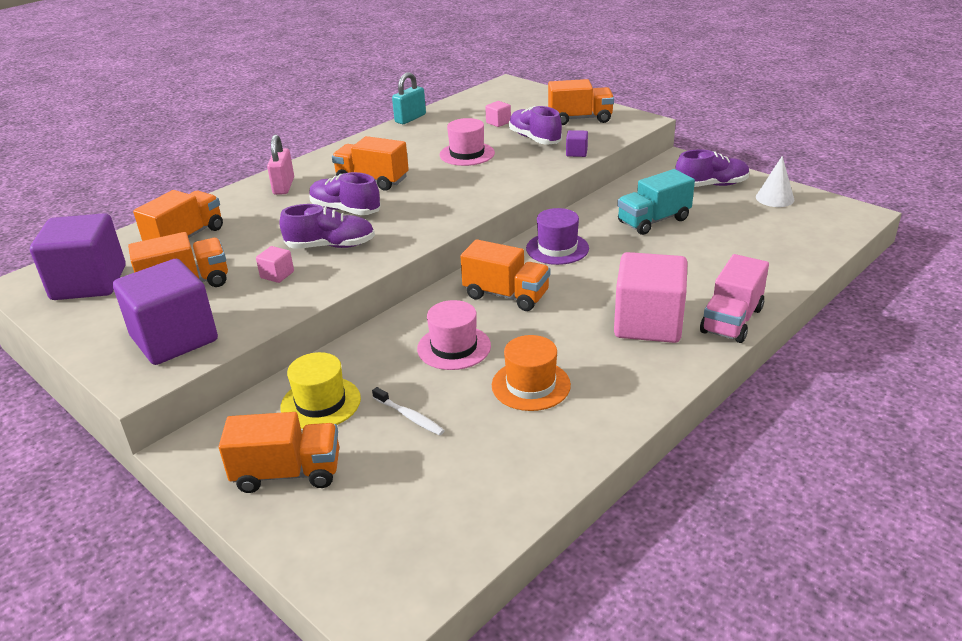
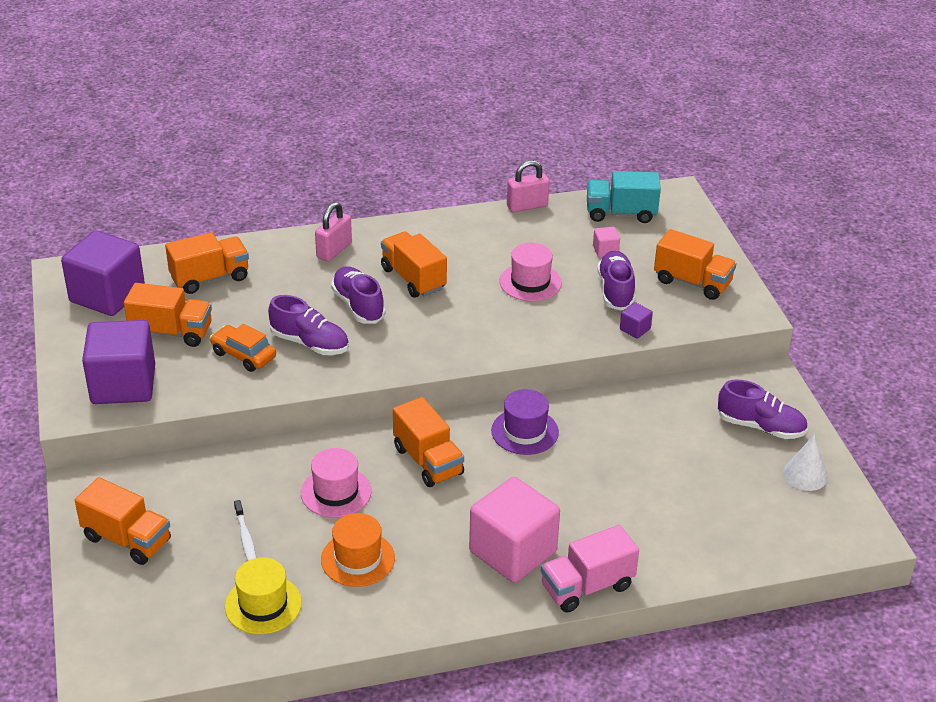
camera: 30 degrees right, 5 degrees up
(277, 275) = (243, 355): pink cube -> orange car
(320, 403) = (196, 492): yellow hat -> yellow hat (263, 604)
(410, 118) = (527, 206): turquoise padlock -> pink padlock
(653, 221) = (649, 443): turquoise truck -> turquoise truck (620, 213)

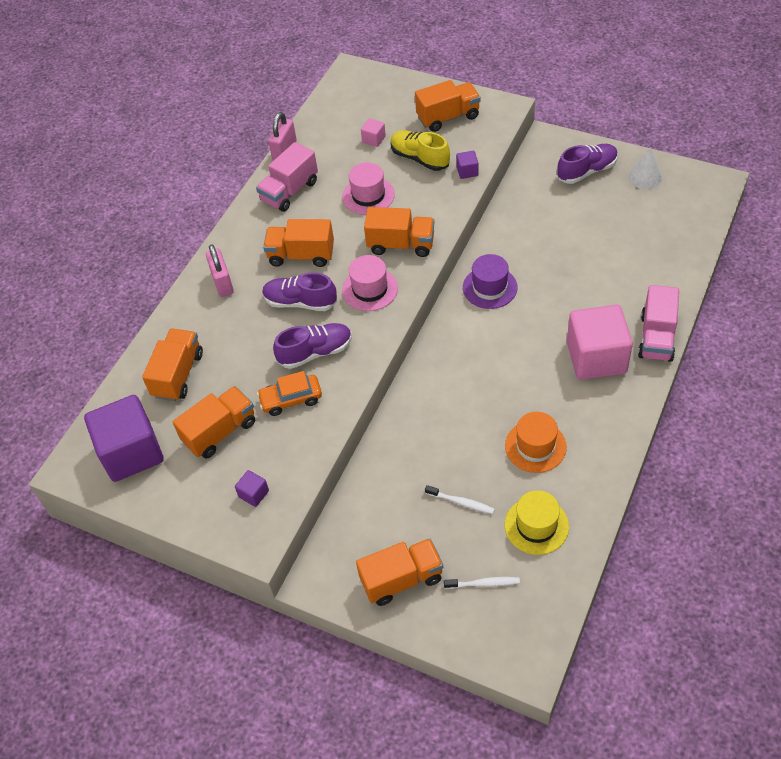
camera: 45 degrees left, 15 degrees up
(123, 385) = (254, 494): purple cube -> purple cube, size x0.41
(166, 598) = (483, 583): none -> white toothbrush
(336, 492) = (459, 424): pink hat -> pink hat (370, 289)
(428, 461) = (473, 355): orange truck -> orange truck (401, 244)
(481, 234) = (289, 191): none -> pink truck
(615, 291) = (420, 158): purple shoe -> yellow shoe
(620, 213) = (343, 109): turquoise truck -> none

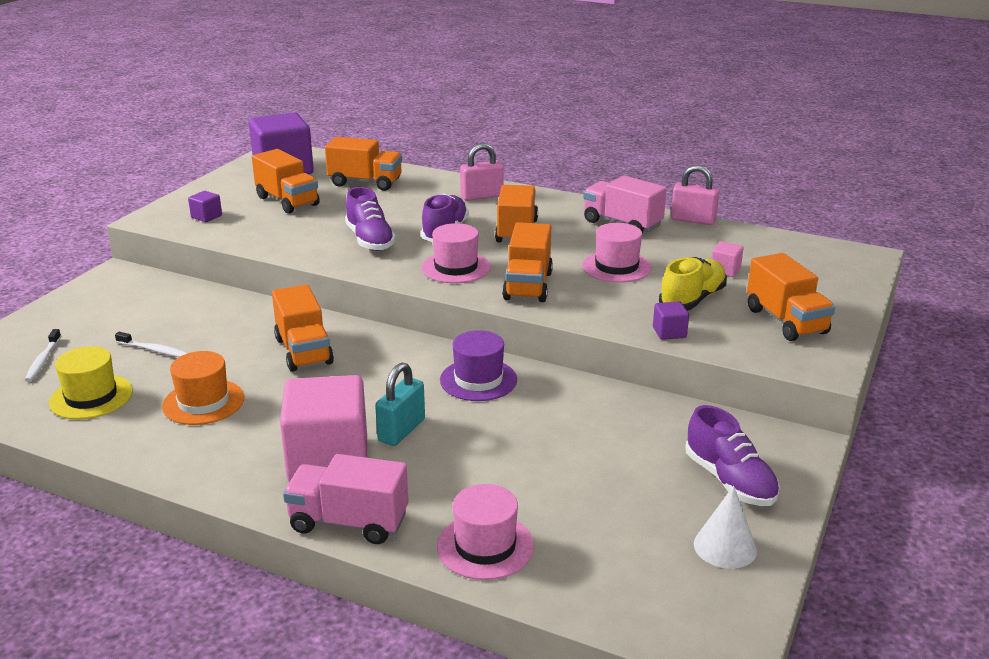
camera: 85 degrees right, 25 degrees down
(291, 399) = (311, 230): orange car -> none
(402, 579) = (84, 315): orange truck -> orange truck (304, 351)
(461, 502) = (154, 350): white toothbrush -> white toothbrush turned 90 degrees counterclockwise
(557, 323) = (401, 430): none -> turquoise padlock
(665, 273) = (485, 546): none -> pink hat

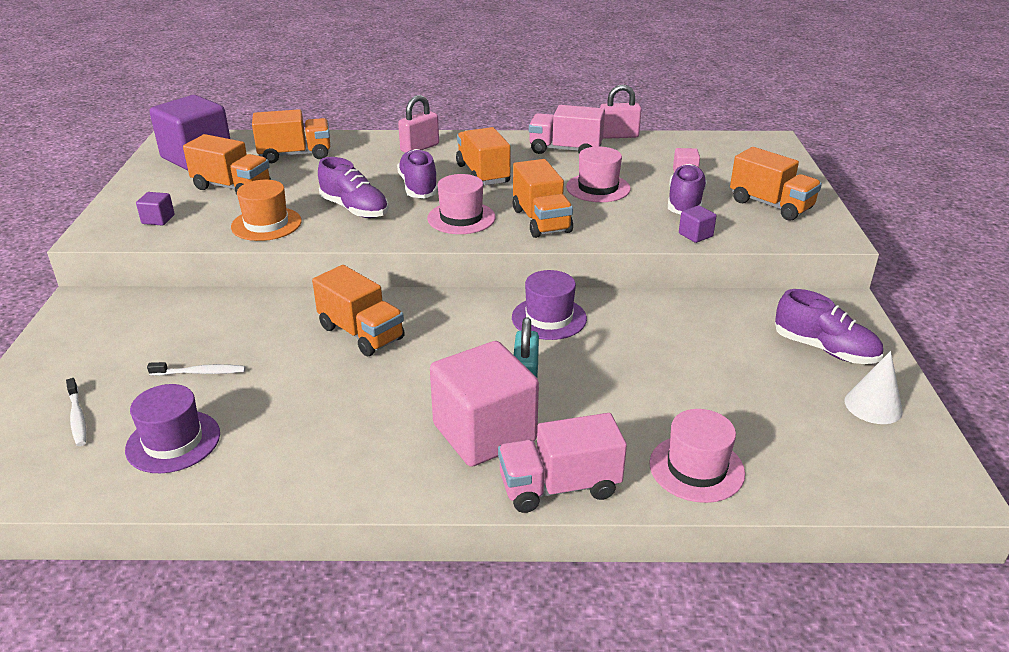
camera: 25 degrees left, 5 degrees up
(91, 397) = (173, 441): yellow hat -> purple hat
(203, 402) = (305, 412): orange hat -> orange hat (266, 224)
(692, 299) = (685, 203): yellow shoe -> purple shoe

